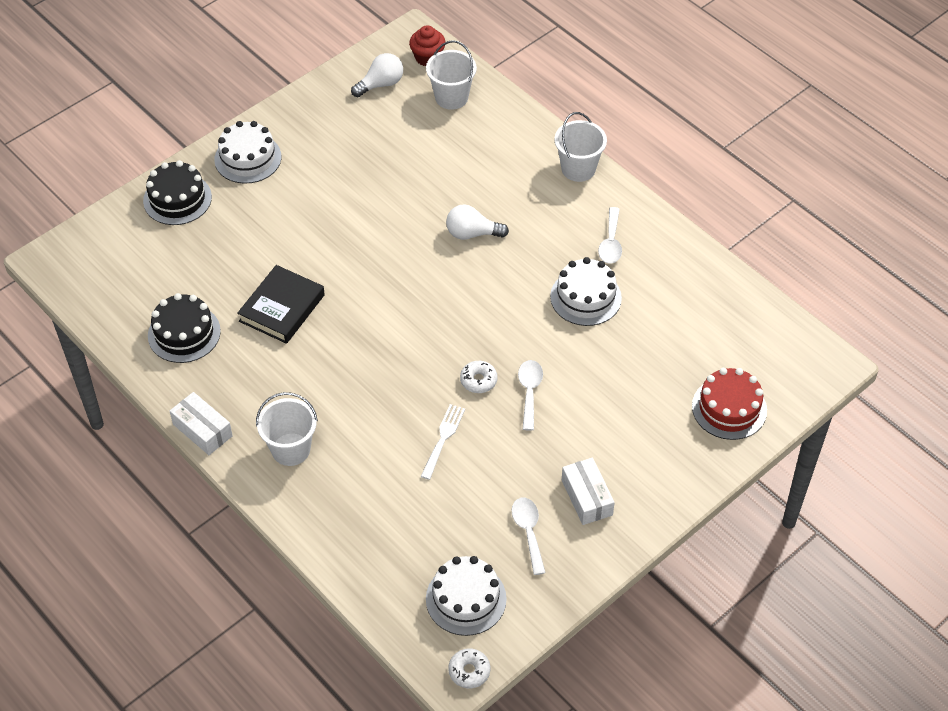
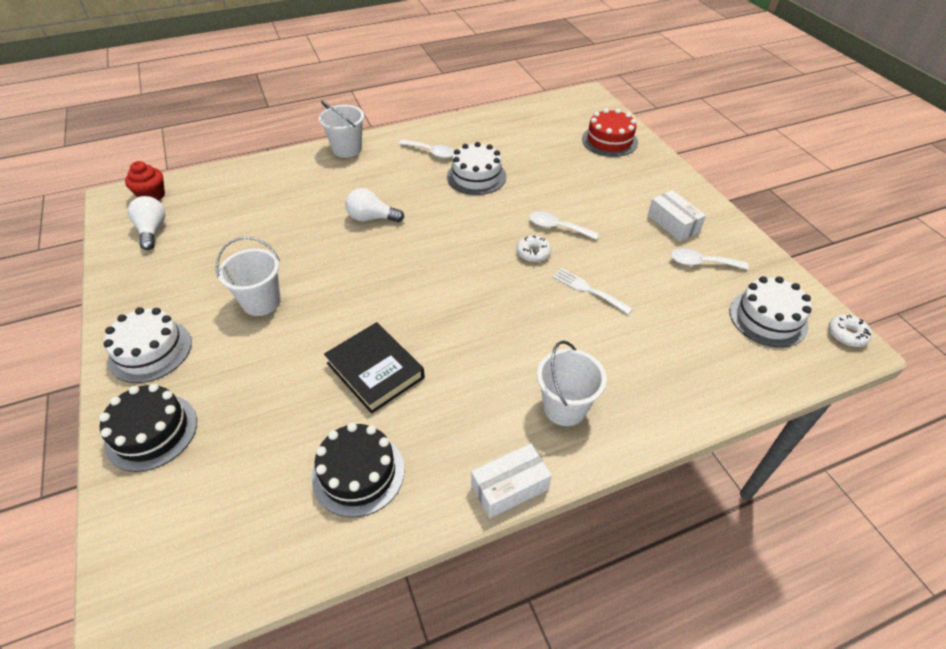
camera: 70 degrees left, 5 degrees down
(451, 97) = (211, 193): white bucket -> white bucket (261, 302)
(472, 233) = (371, 218): white light bulb -> white light bulb turned 75 degrees clockwise
(586, 497) = (673, 223): white box -> white box turned 60 degrees clockwise

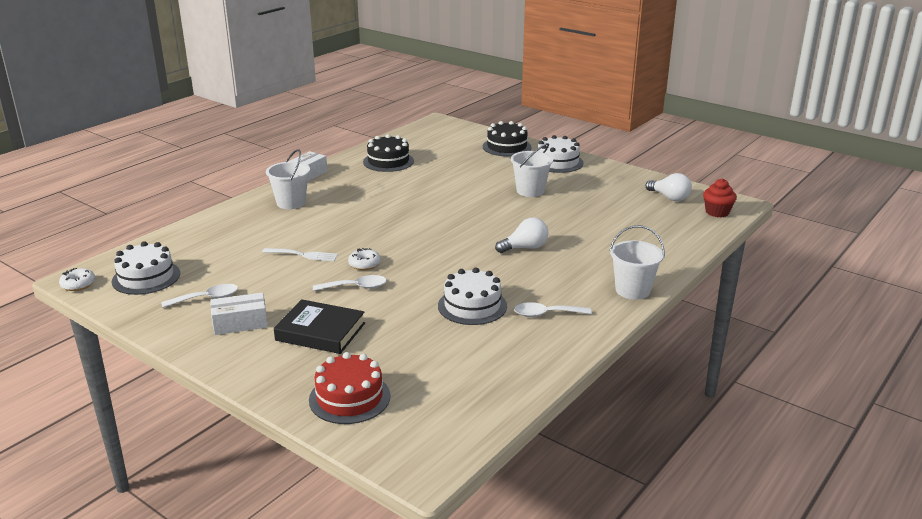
camera: 150 degrees right, 20 degrees down
(375, 370) = (419, 187): black book -> black book (320, 332)
(673, 223) = (240, 323): white box -> white box turned 45 degrees counterclockwise

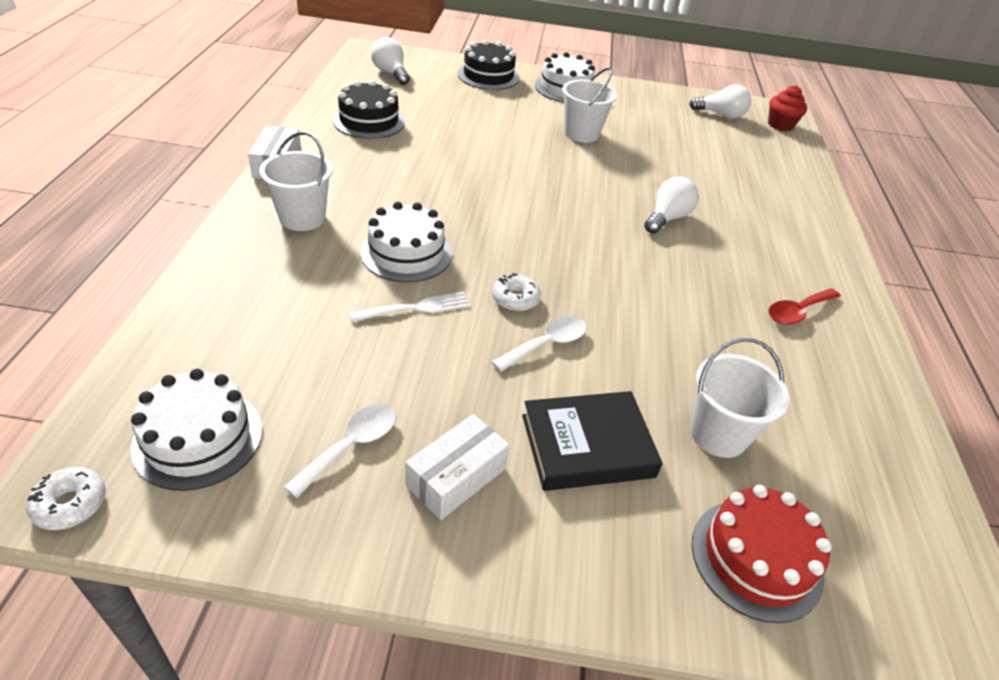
camera: 35 degrees left, 15 degrees up
(436, 137) = (391, 73): none -> white light bulb
(472, 306) = (713, 327): white cake -> white cake (406, 253)
(546, 314) = (797, 312): white spoon -> red spoon
(632, 290) = (832, 249): white bucket -> white bucket (718, 434)

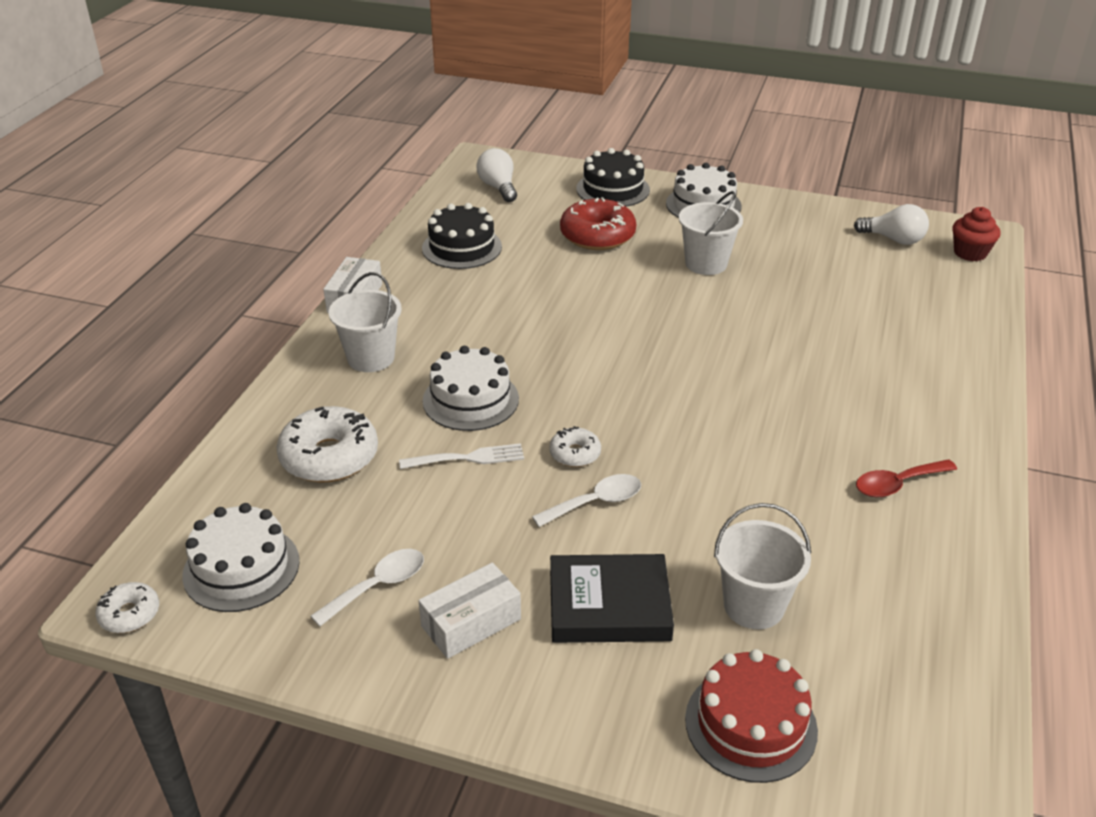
camera: 15 degrees right, 5 degrees down
(277, 314) = (329, 457): none -> white donut
(485, 112) = (597, 236): none -> red donut
(667, 218) = (777, 369): white light bulb -> none

